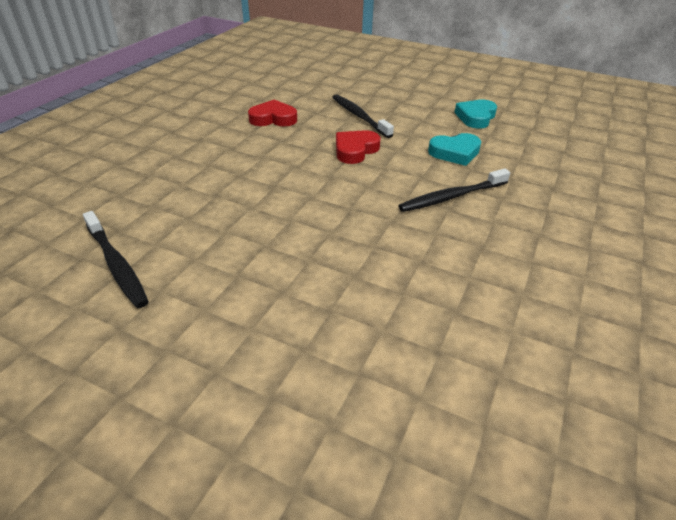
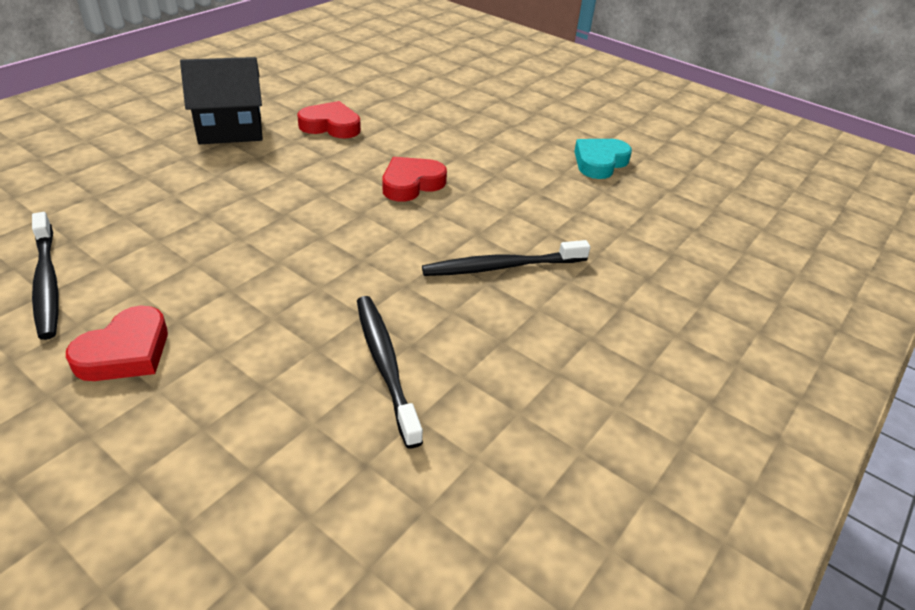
camera: 10 degrees right, 0 degrees up
(199, 131) = (230, 129): none -> black house
(210, 305) = (125, 352): none -> red heart
(359, 116) = (443, 138): black toothbrush -> black toothbrush (385, 364)
(455, 153) = (541, 207): turquoise heart -> none

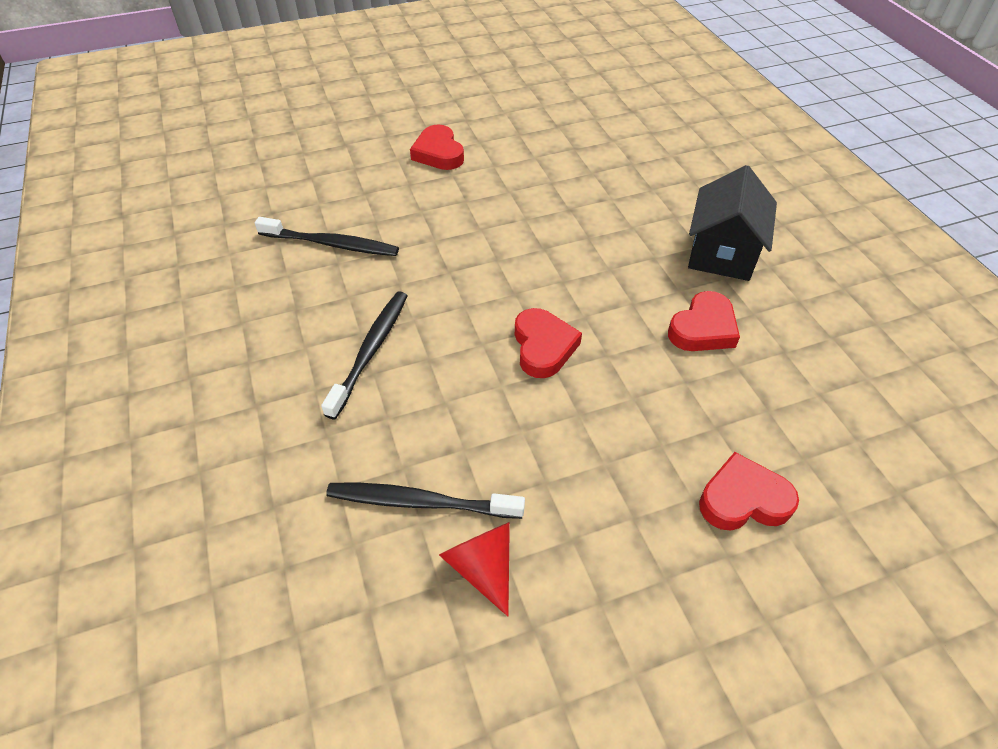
camera: 125 degrees right, 10 degrees up
(47, 282) = (530, 135): black toothbrush -> black toothbrush (420, 502)
(462, 98) = (743, 499): none -> red heart
(600, 162) = (482, 567): turquoise heart -> red cone

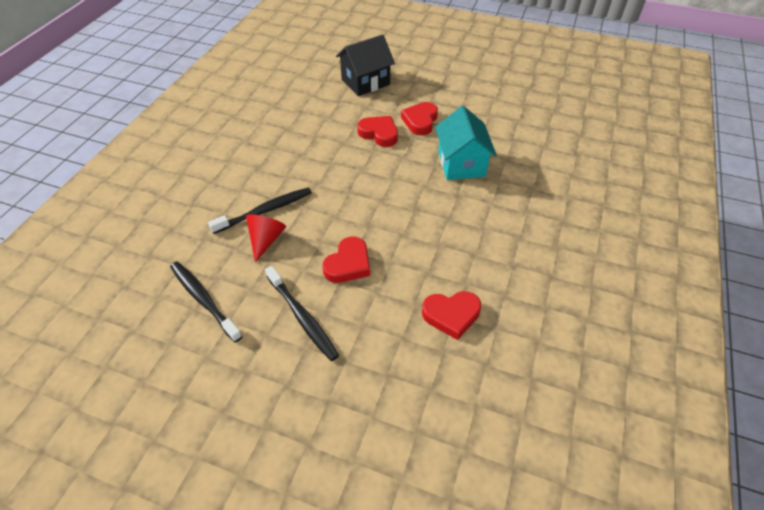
camera: 40 degrees right, 0 degrees up
(332, 244) = (309, 144): black toothbrush -> black toothbrush (302, 317)
(482, 567) = (194, 350): red cone -> red cone (266, 240)
(536, 175) = (461, 164): none -> turquoise house
(722, 253) = (522, 279): black house -> black house (365, 82)
(743, 499) = (353, 424): red heart -> red heart (379, 134)

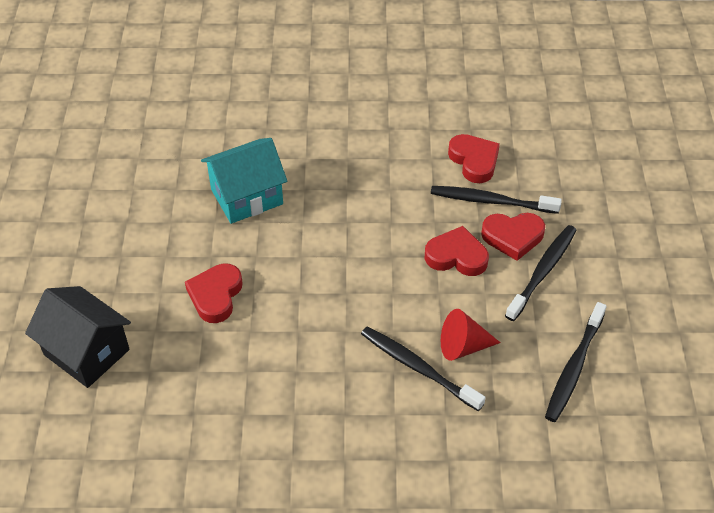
camera: 110 degrees left, 0 degrees up
(397, 309) = (491, 201): none -> black toothbrush
(420, 121) = (171, 257): red heart -> red heart (513, 237)

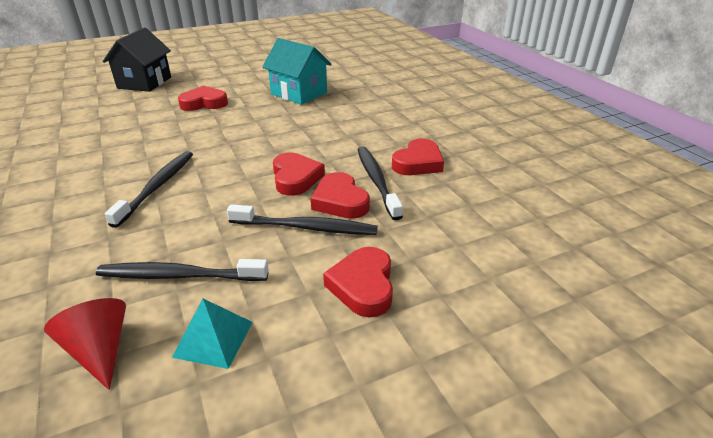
camera: 65 degrees right, 15 degrees down
(463, 346) = (189, 203): red cone -> red cone (100, 350)
(629, 260) = (363, 286): none -> red heart
(652, 357) = (213, 339): none -> turquoise pyramid

